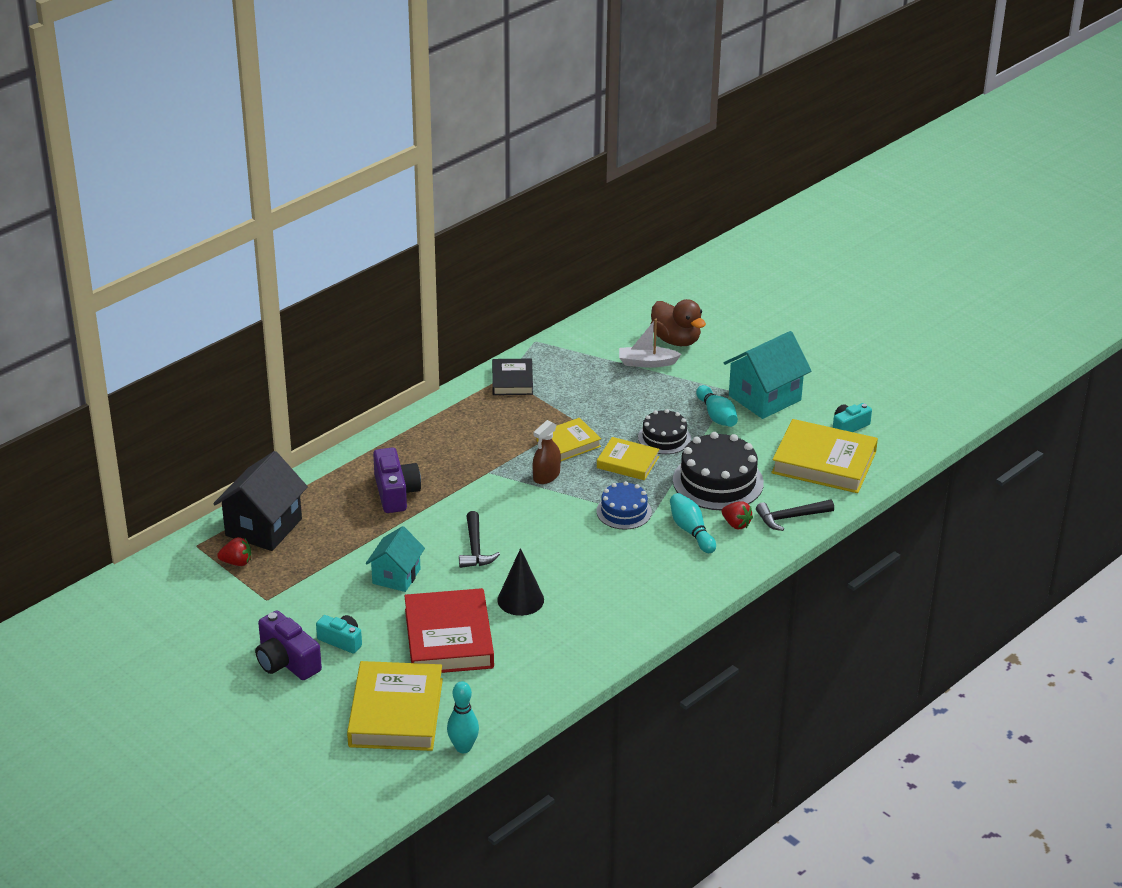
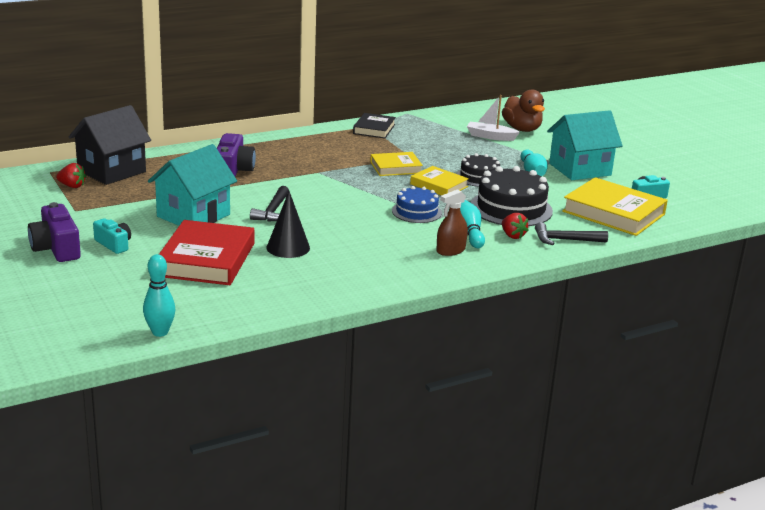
camera: 15 degrees right, 10 degrees down
(396, 576) = (193, 215): turquoise house -> turquoise house, size x1.56
(396, 712) = (120, 297): yellow book -> none
(546, 476) = (364, 181): brown spray bottle -> brown spray bottle (450, 250)

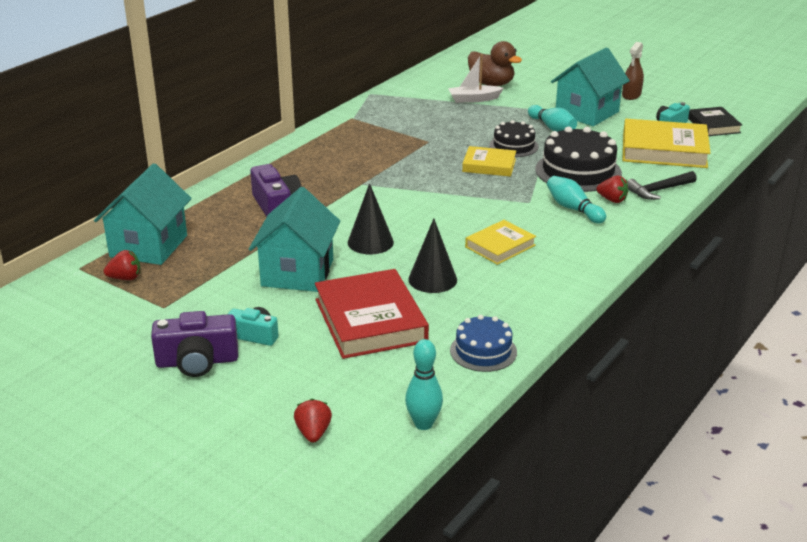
camera: 25 degrees left, 5 degrees up
(56, 248) = (197, 361): purple camera -> purple camera turned 45 degrees counterclockwise
(78, 313) = (313, 433): none -> red strawberry
(112, 171) = (149, 246): black house -> turquoise house
(273, 211) = (370, 242): black hammer -> black cone
(374, 129) = (360, 120): black book -> black book (713, 125)
(396, 167) = (428, 157): yellow book -> yellow book (500, 246)
(416, 212) = (503, 200): blue cake -> blue cake (483, 351)
(450, 250) = (579, 233): brown spray bottle -> brown spray bottle (631, 95)

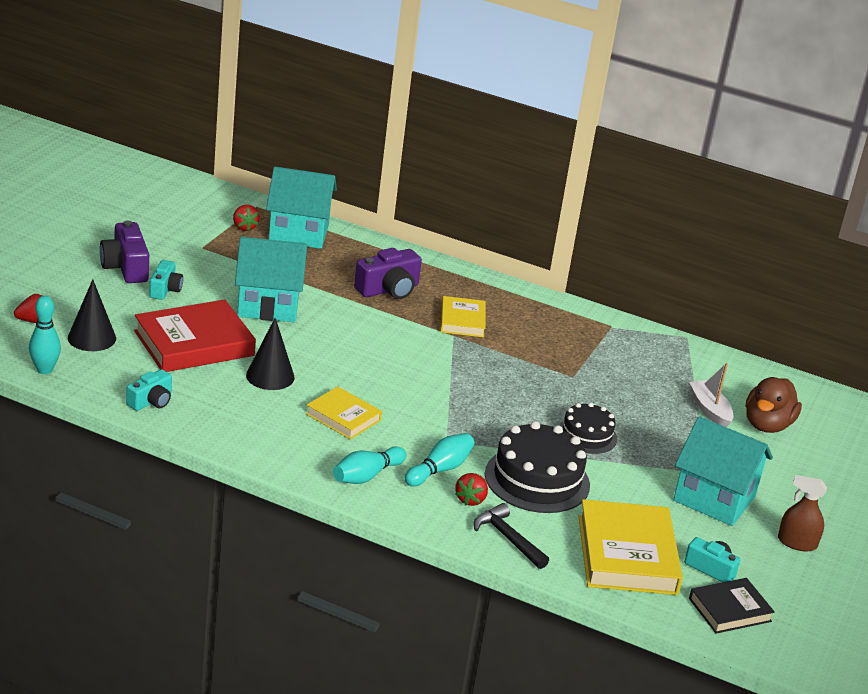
camera: 75 degrees right, 0 degrees up
(370, 242) = (333, 342): black cone -> black cone (92, 338)
(483, 351) = (151, 401): blue cake -> turquoise camera
(489, 165) = (527, 416): yellow book -> yellow book (462, 321)
(552, 127) = (653, 467): turquoise bowling pin -> turquoise bowling pin (366, 476)

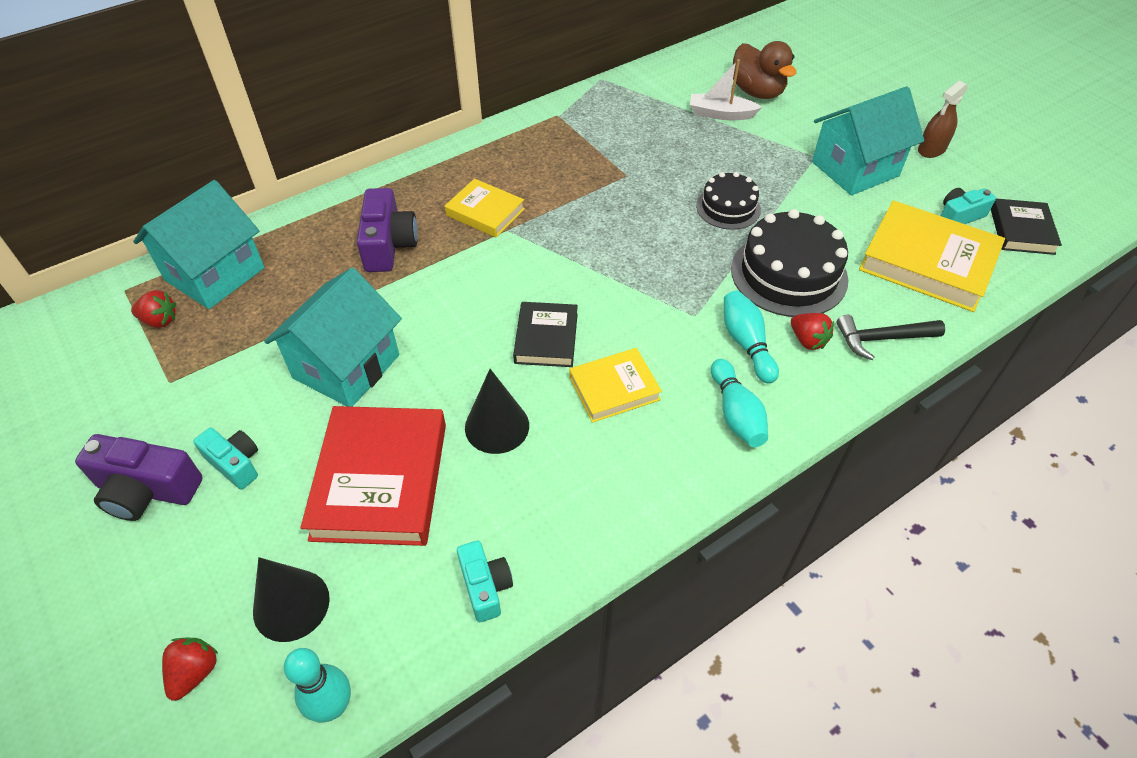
camera: 55 degrees left, 20 degrees up
(363, 378) = (546, 338): none -> black book

